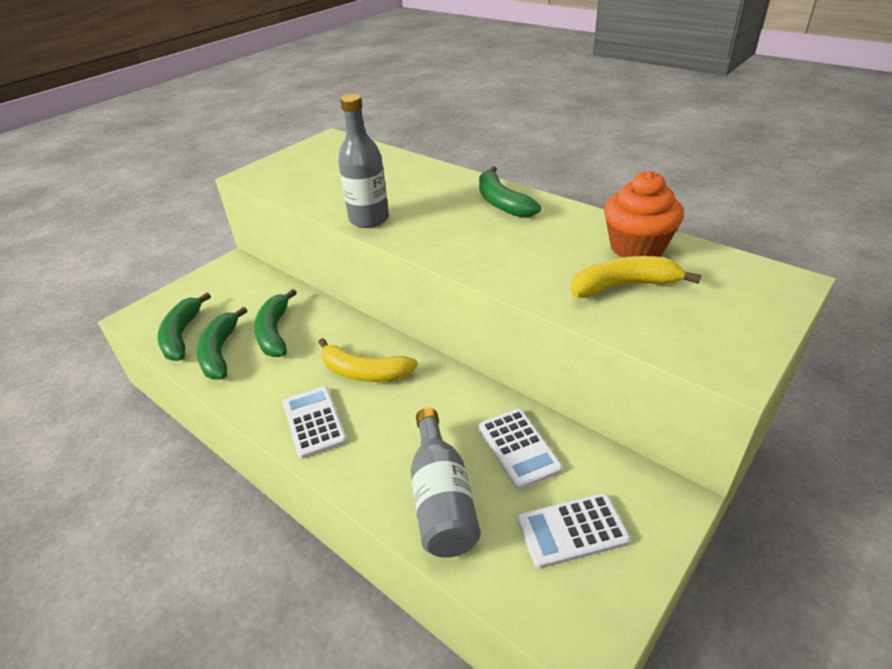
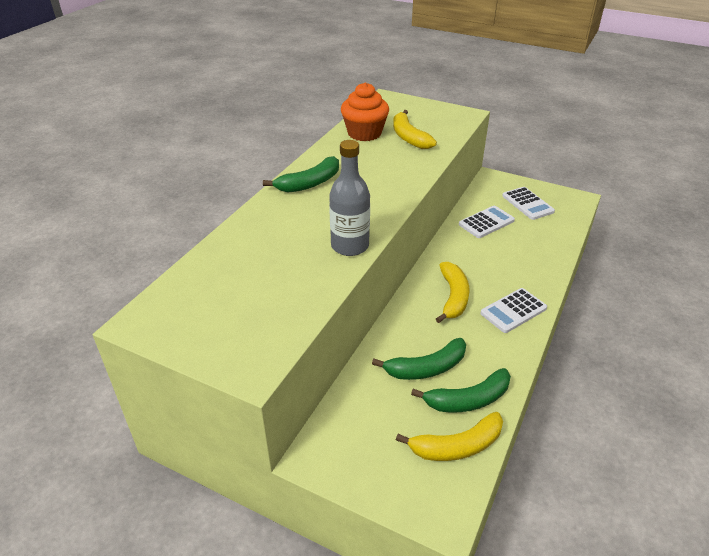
camera: 105 degrees left, 0 degrees up
(182, 335) = (457, 446): green banana -> yellow banana
(441, 499) = (537, 245): grey bottle -> none

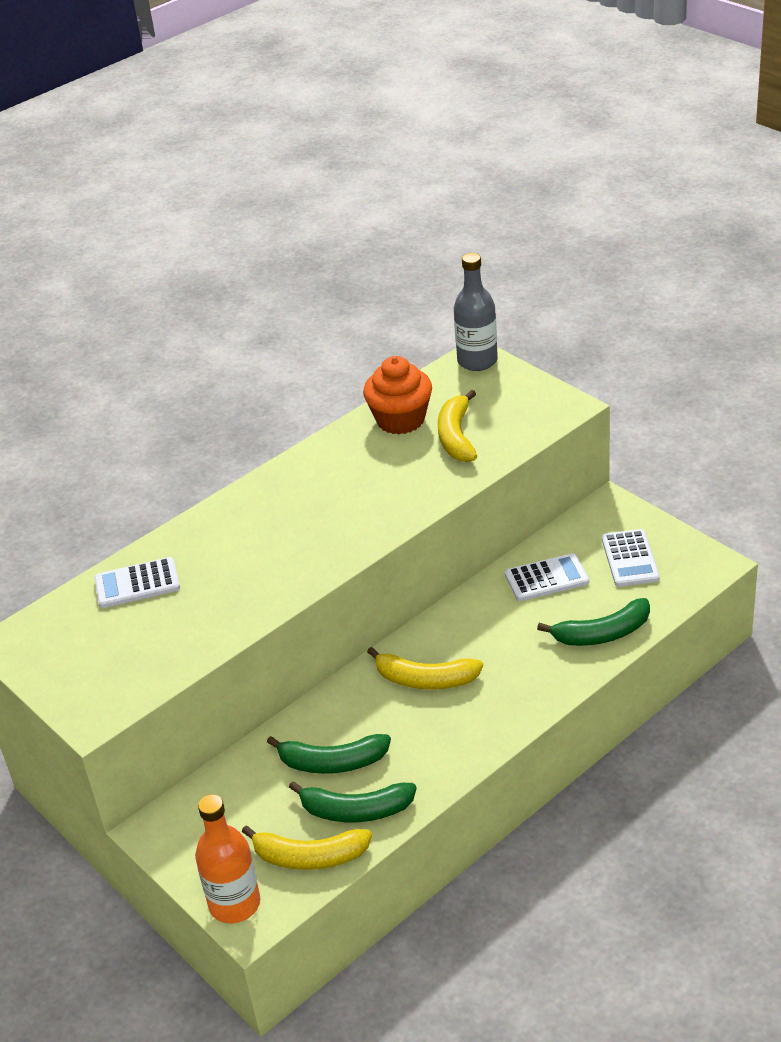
camera: 25 degrees right, 0 degrees up
(309, 183) = (280, 492): green banana -> green banana (602, 634)
(350, 246) = (274, 593): grey bottle -> grey bottle (477, 361)
(421, 505) = (234, 904): none -> orange bottle
(453, 297) = (425, 680): yellow banana -> yellow banana turned 75 degrees clockwise
(513, 311) = (489, 715): white calculator -> white calculator (137, 584)

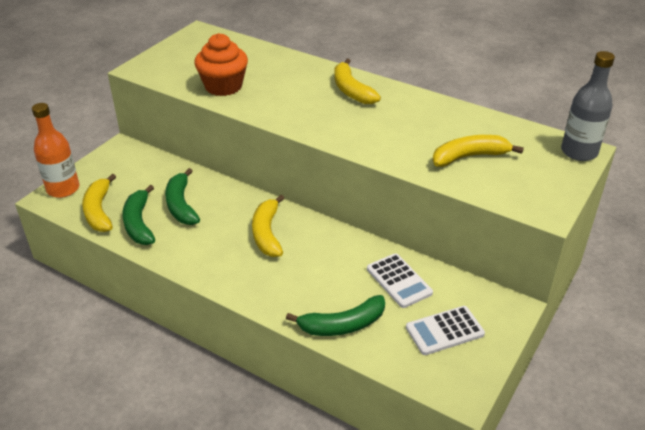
camera: 70 degrees right, 0 degrees up
(137, 584) = (257, 59): white calculator -> none
(271, 504) = (351, 90): none -> yellow banana
(400, 420) = (476, 127): orange cupcake -> orange cupcake (223, 86)
(602, 634) = (342, 325): green banana -> green banana turned 75 degrees counterclockwise

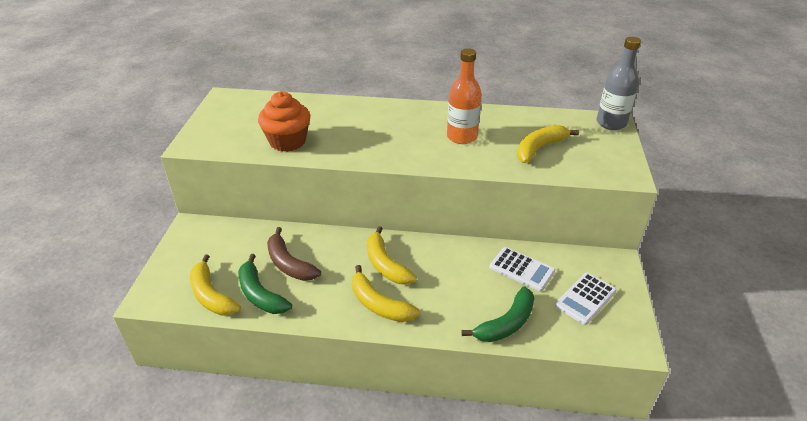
camera: 25 degrees left, 0 degrees up
(63, 189) = (157, 285): orange bottle -> orange bottle (462, 137)
(181, 205) = (289, 264): green banana -> brown banana
(351, 90) = (403, 117): yellow banana -> yellow banana (379, 304)

